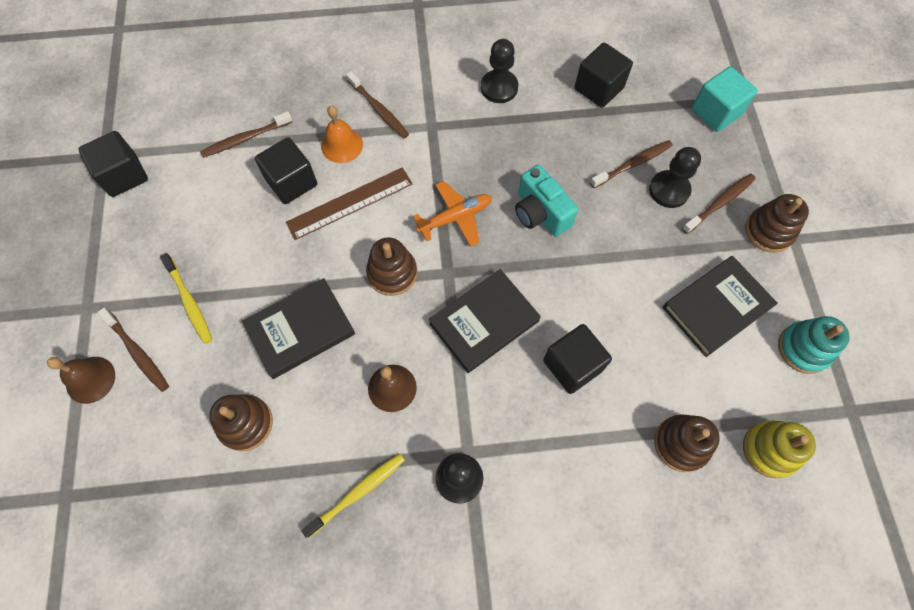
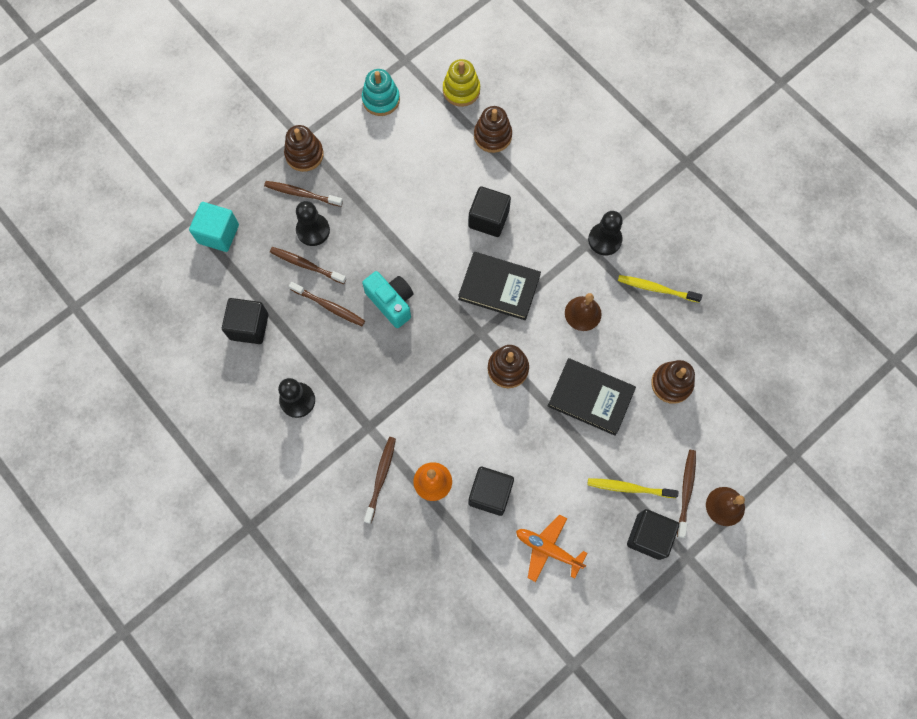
camera: 125 degrees left, 5 degrees up
(124, 175) = (577, 630): black cube -> black cube (649, 536)
(189, 302) = (629, 488): yellow toothbrush -> yellow toothbrush turned 105 degrees counterclockwise
(245, 139) = (479, 561): brown toothbrush -> brown toothbrush (329, 306)
(350, 203) = (476, 437): brown ruler -> none
(455, 217) = (435, 356): orange plane -> orange plane (547, 549)
(540, 213) = (391, 302): turquoise camera -> turquoise camera turned 60 degrees counterclockwise
(716, 307) = (387, 159): black book -> none

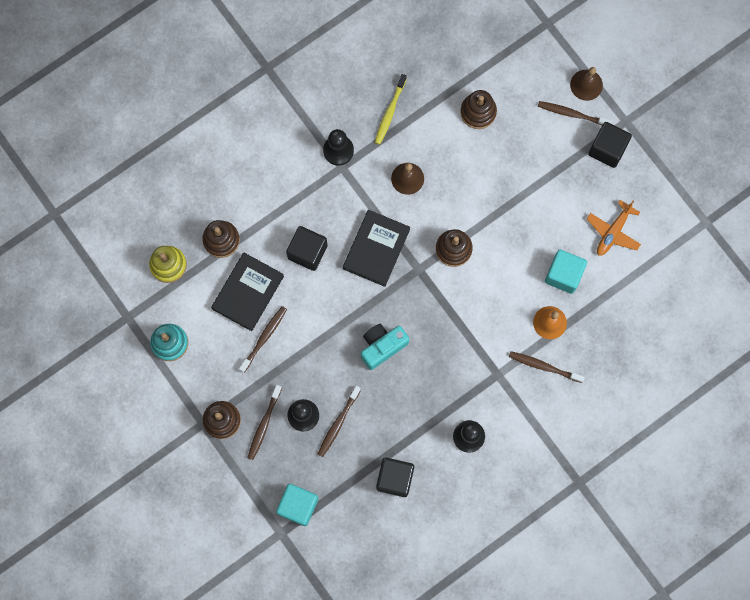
camera: 85 degrees left, 5 degrees up
(329, 306) = (381, 403): brown toothbrush -> brown toothbrush (264, 338)
(490, 493) = (563, 275): black cube -> turquoise cube
(590, 397) = (485, 181): black book -> black book (248, 292)
(629, 488) = (566, 159): yellow toothbrush -> none

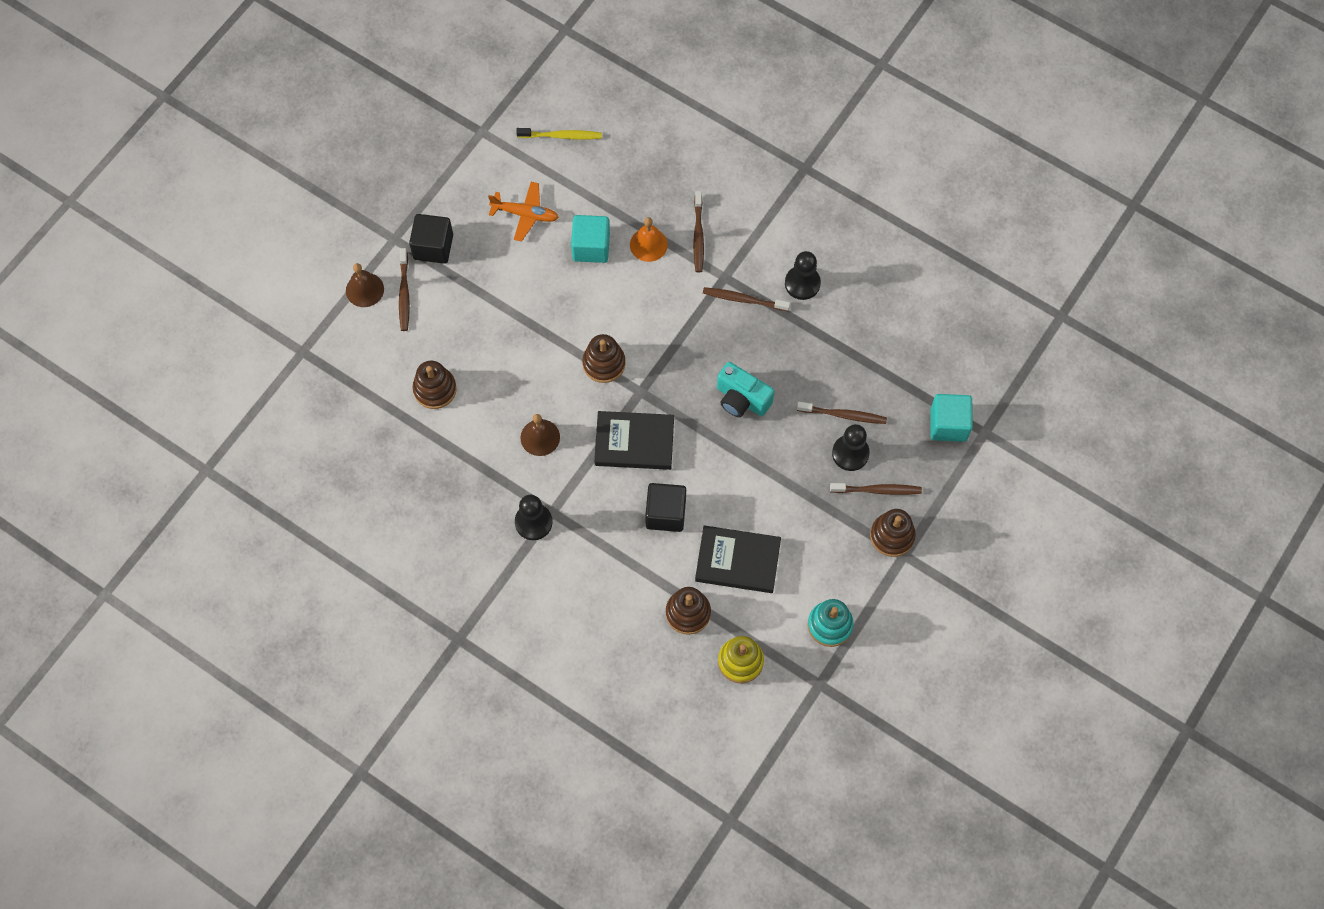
camera: 110 degrees left, 10 degrees down
(264, 338) = (782, 525): brown toothbrush -> brown toothbrush (743, 299)
(390, 112) = (467, 482): yellow toothbrush -> yellow toothbrush (561, 136)
(395, 478) = (877, 340): black cube -> none

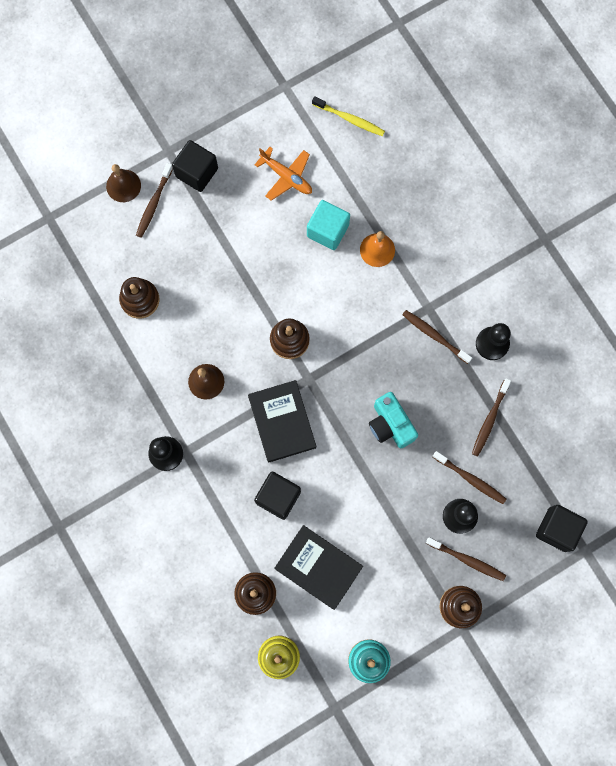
camera: 25 degrees right, 10 degrees up
(634, 442) = (282, 422): black book -> black book turned 45 degrees clockwise
(698, 236) = (423, 260): brown toothbrush -> brown toothbrush (489, 420)
(948, 424) = (557, 529): turquoise cube -> black cube

